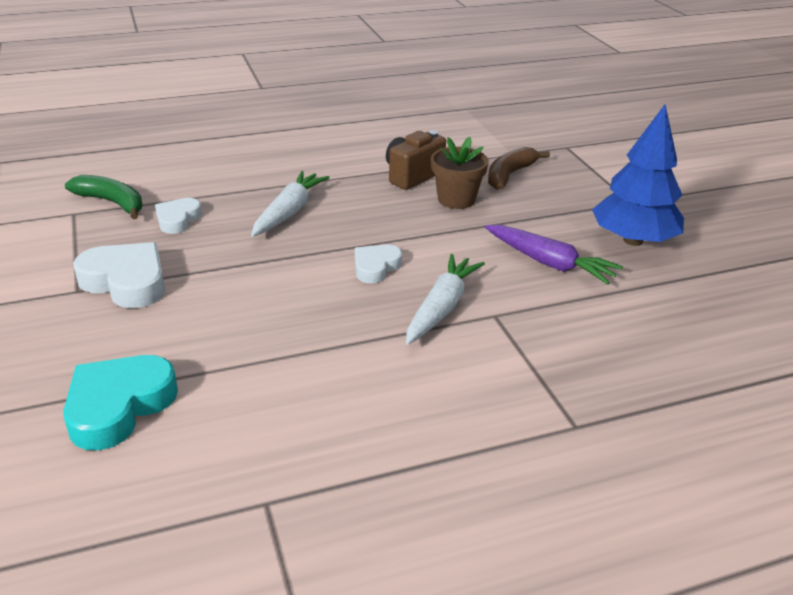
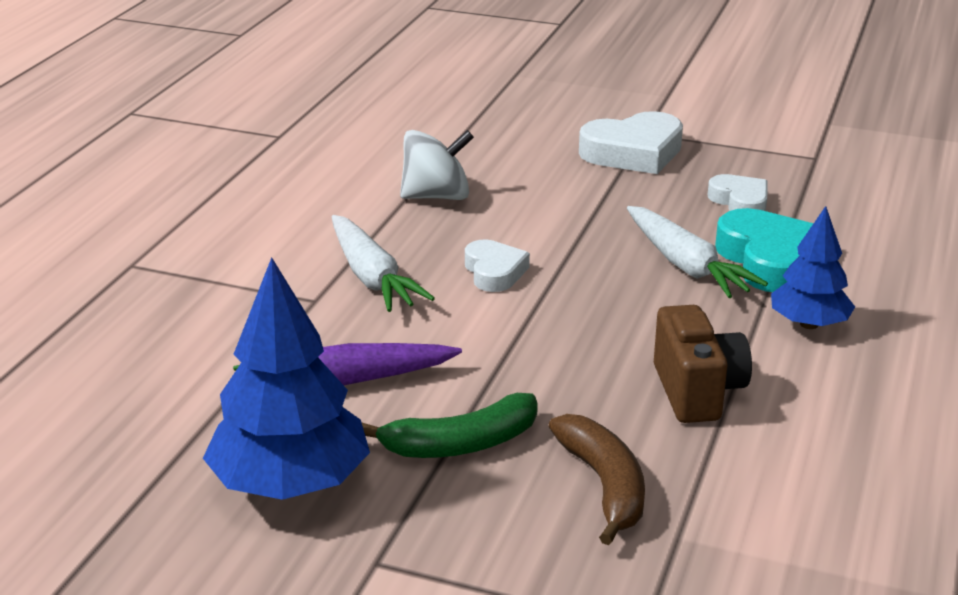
camera: 130 degrees right, 5 degrees down
(112, 202) = (823, 179): green banana -> green banana (461, 444)
(119, 406) = (452, 117): turquoise heart -> turquoise heart (769, 260)
(297, 336) = (436, 196): none -> white spinning top
(313, 167) = (808, 324): none -> blue tree
(456, 199) = (582, 395): brown flower pot -> none

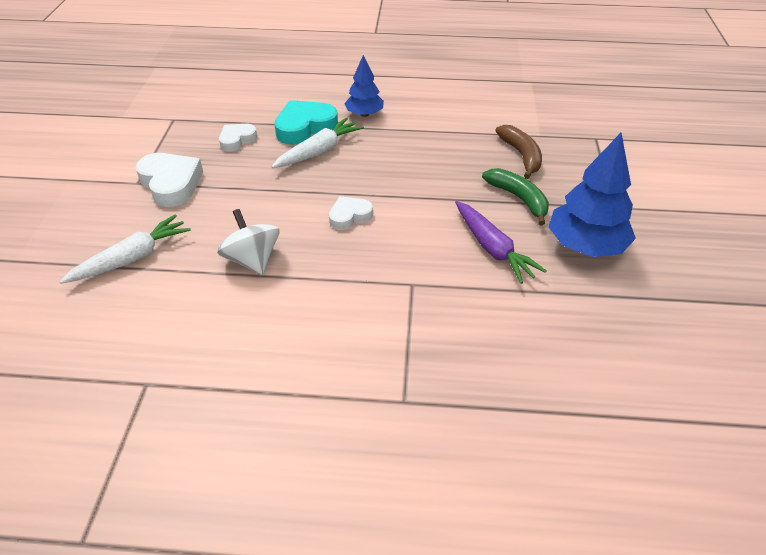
camera: 105 degrees left, 15 degrees up
(371, 277) = (374, 265): white carrot -> white carrot (131, 258)
(604, 486) = (521, 155): brown banana -> brown banana turned 105 degrees clockwise
(697, 392) = (437, 139): brown camera -> none

